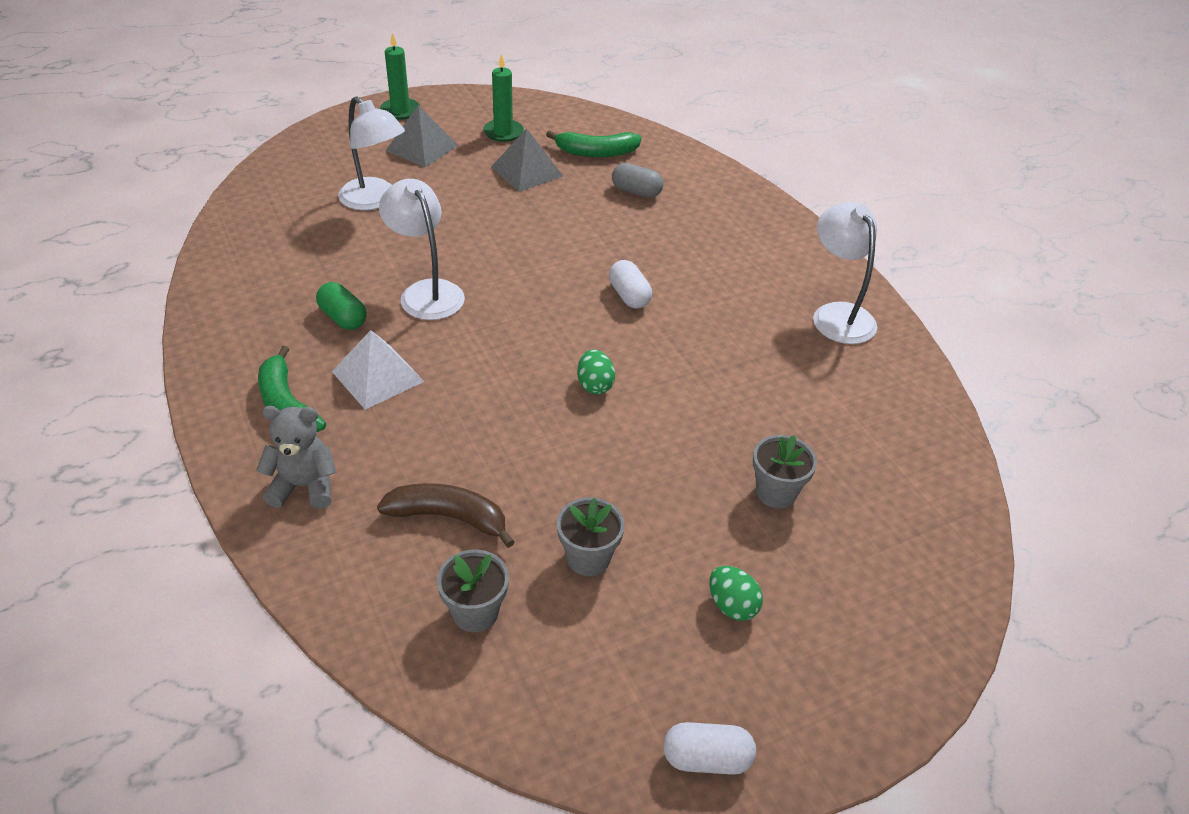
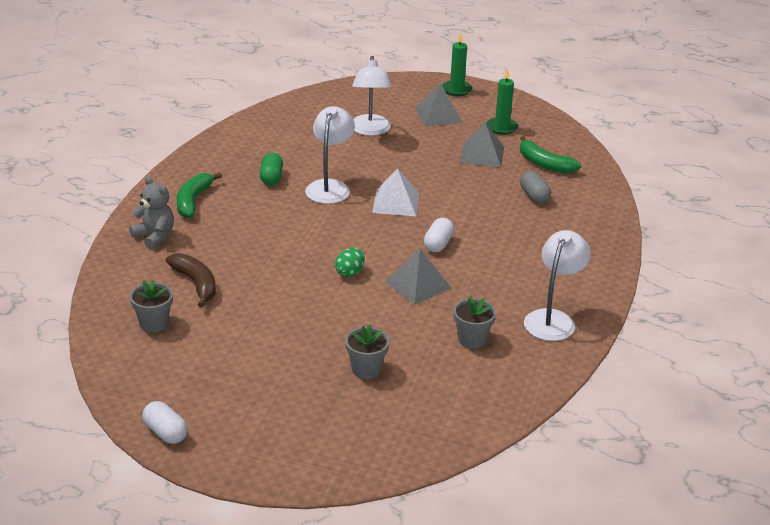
camera: 45 degrees right, 10 degrees down
(378, 376) = (250, 211): white pyramid -> white pyramid (396, 203)
(588, 558) = (231, 336): grey flower pot -> grey flower pot (472, 339)
(677, 355) = (418, 284): none -> grey pyramid
(732, 605) = (266, 394): green egg -> none

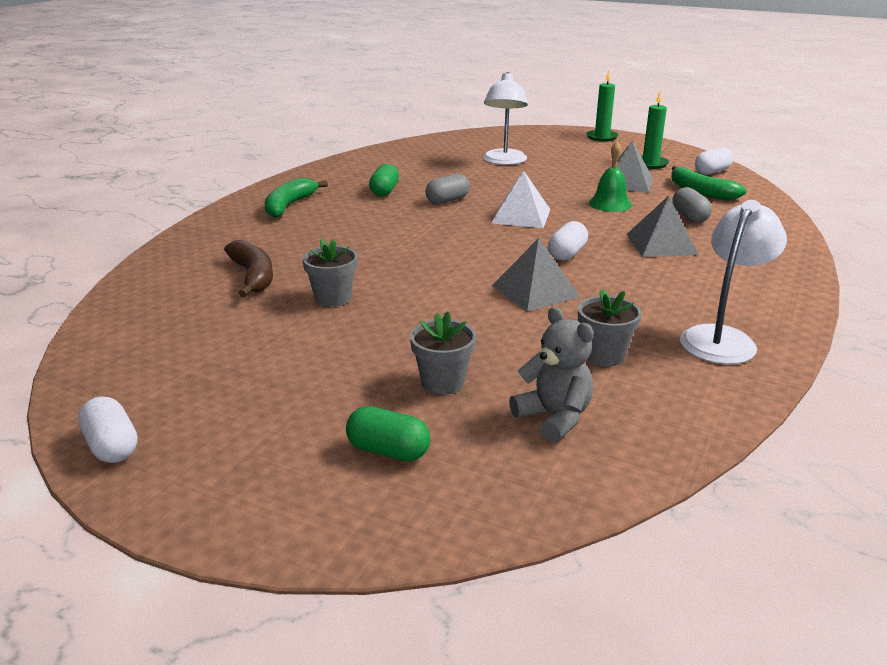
camera: 10 degrees right, 5 degrees down
(154, 236) = (229, 232): grey teddy bear -> grey teddy bear (554, 417)
(154, 323) = (178, 313): grey flower pot -> grey flower pot (333, 298)
(330, 187) = (447, 200): white lamp -> grey capsule
(343, 421) = (388, 451): none -> green capsule
(350, 273) = (449, 275): green egg -> none
(438, 115) = (580, 153): grey pyramid -> grey pyramid (661, 244)
(468, 183) = (610, 204): none -> green bell
(555, 136) = (712, 172): none -> white capsule

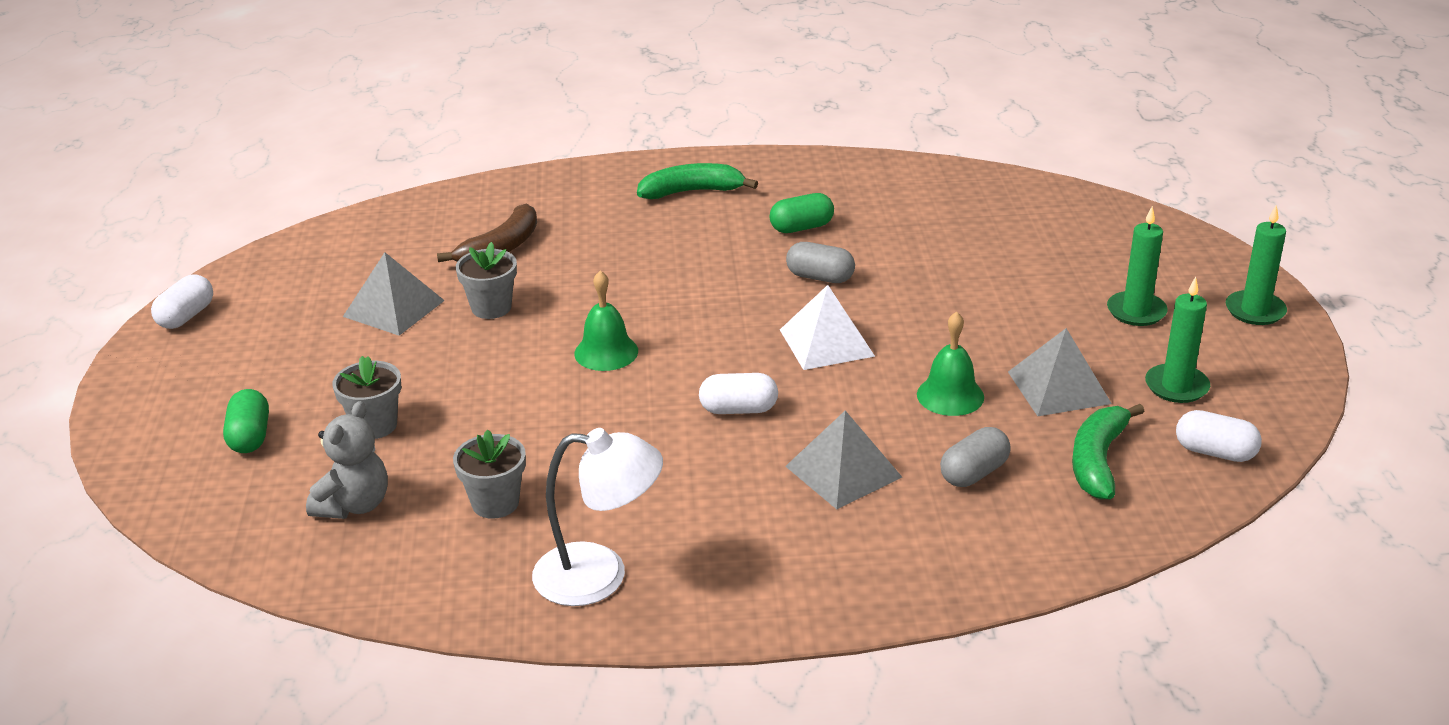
camera: 60 degrees right, 5 degrees up
(450, 274) = (606, 352): none -> green bell
(504, 161) = (1020, 267): white lamp -> none
(535, 291) = (612, 417): grey pyramid -> grey pyramid (393, 308)
(576, 153) = (1136, 311): none -> green candle

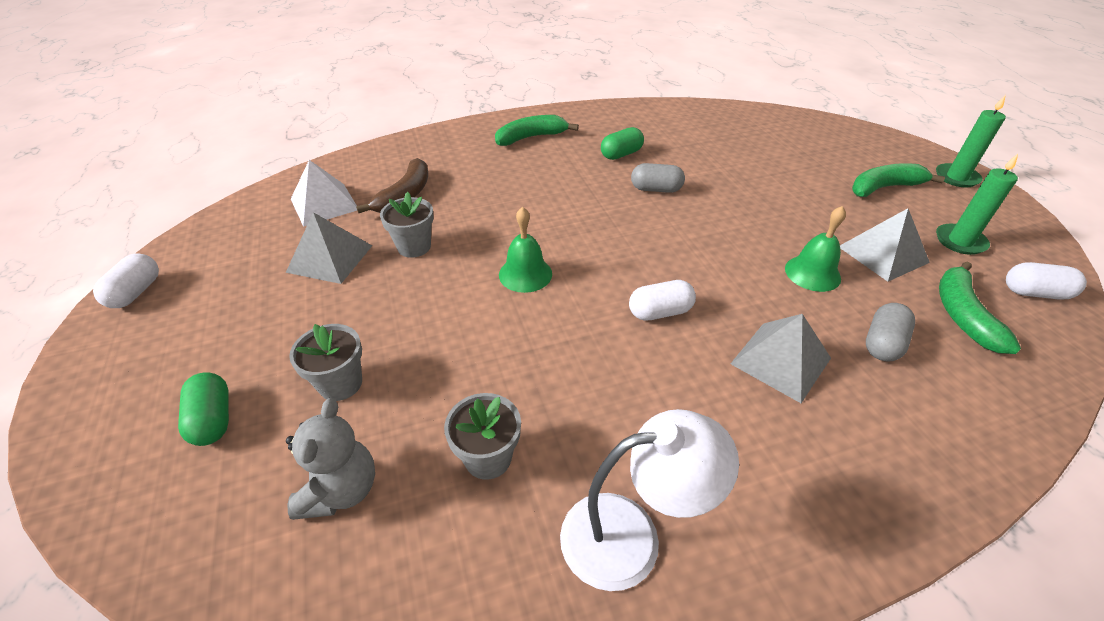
camera: 15 degrees left, 10 degrees up
(826, 343) = (692, 241): white pyramid -> white pyramid (324, 204)
(1136, 311) = (884, 188): green candle -> green banana

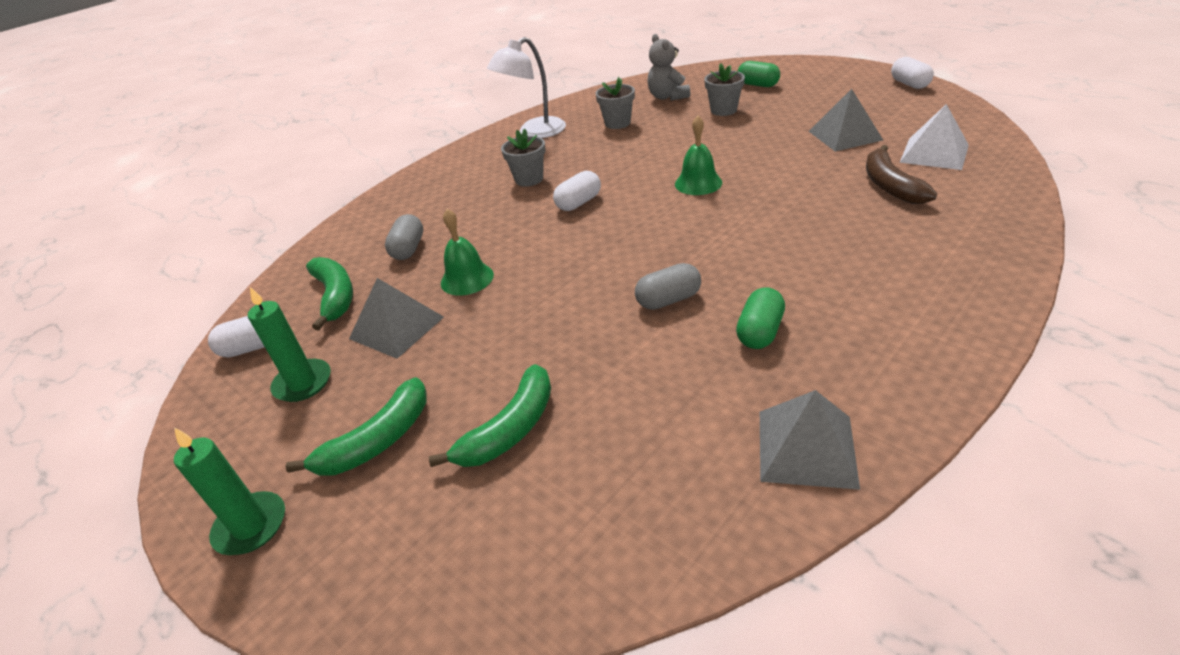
camera: 155 degrees right, 5 degrees down
(414, 247) = (804, 163): grey flower pot -> grey flower pot (529, 179)
(531, 137) = (904, 303): green banana -> green banana (509, 429)
(780, 360) = (482, 211): grey pyramid -> grey pyramid (806, 448)

